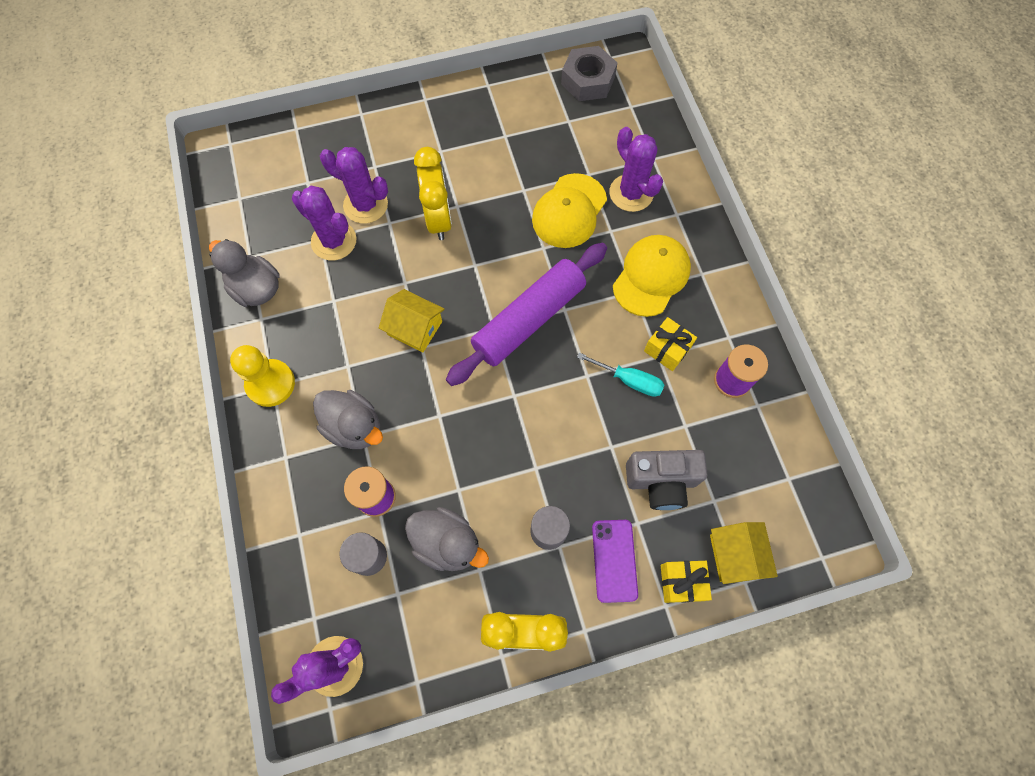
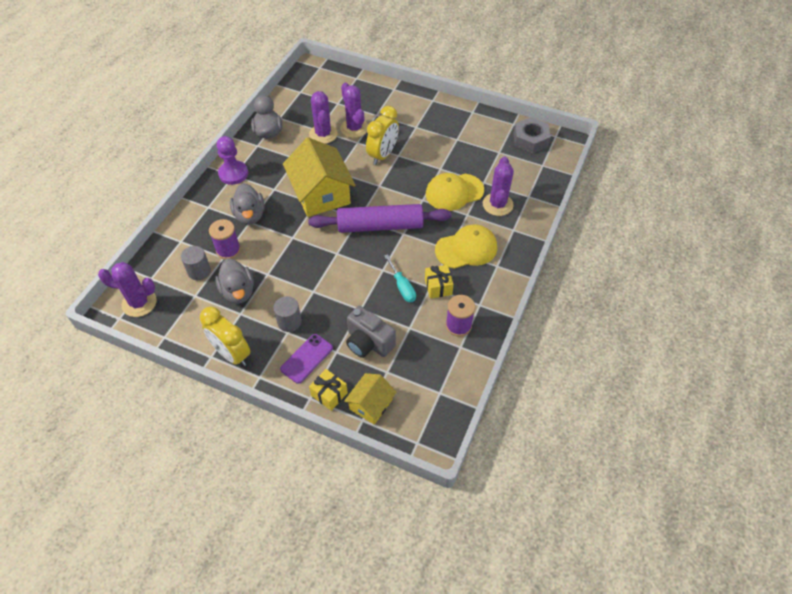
camera: 40 degrees right, 15 degrees down
(270, 383) = (233, 173): yellow pawn -> purple pawn
(415, 328) = (321, 193): yellow house -> yellow house, size x1.84

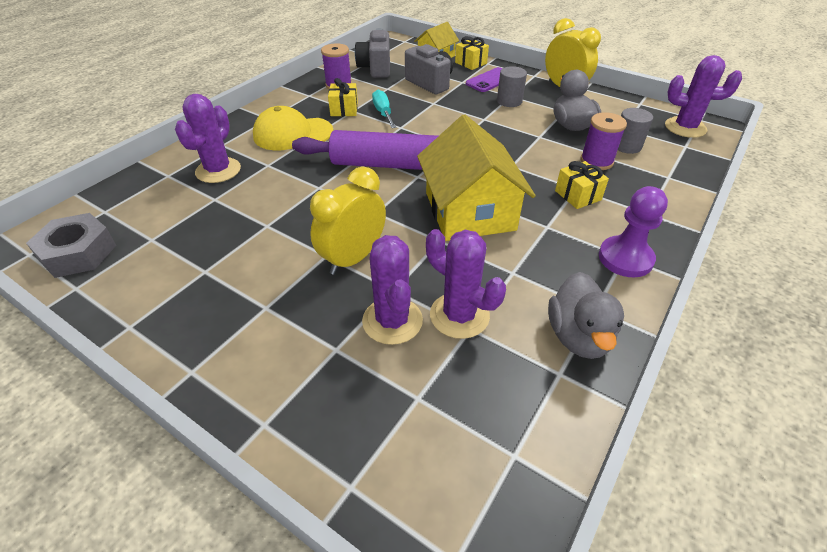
camera: 170 degrees left, 10 degrees down
(250, 215) = (578, 195): grey duck -> yellow gift
(323, 134) = (459, 315): purple cactus -> purple cactus turned 45 degrees counterclockwise
(432, 365) = (375, 68): none -> grey camera
(454, 192) = (267, 191): yellow cap -> none

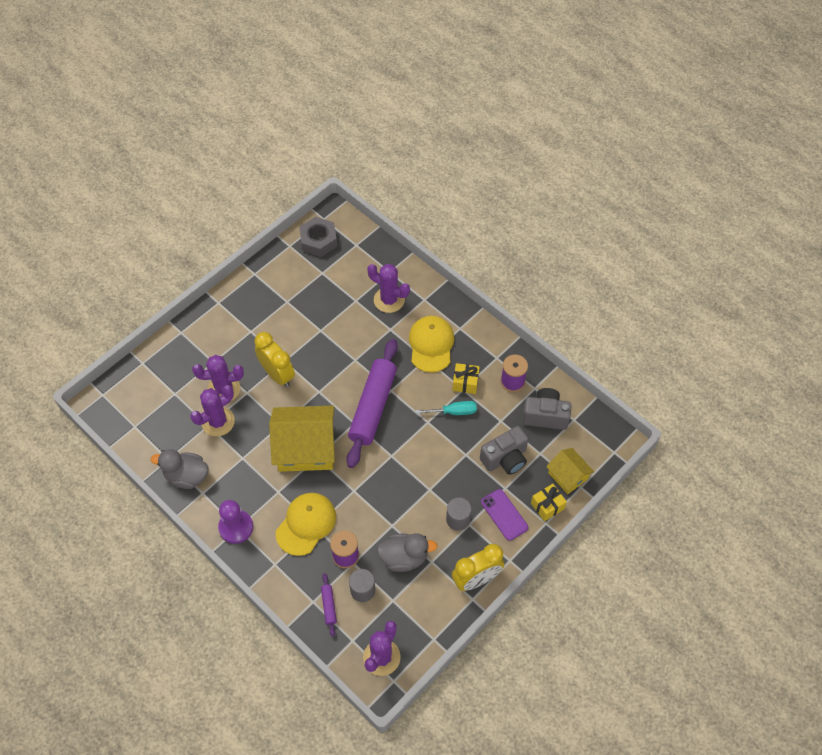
camera: 100 degrees right, 15 degrees up
(578, 195) = (306, 524): yellow gift -> yellow cap
(663, 165) = (329, 606): none -> purple rolling pin

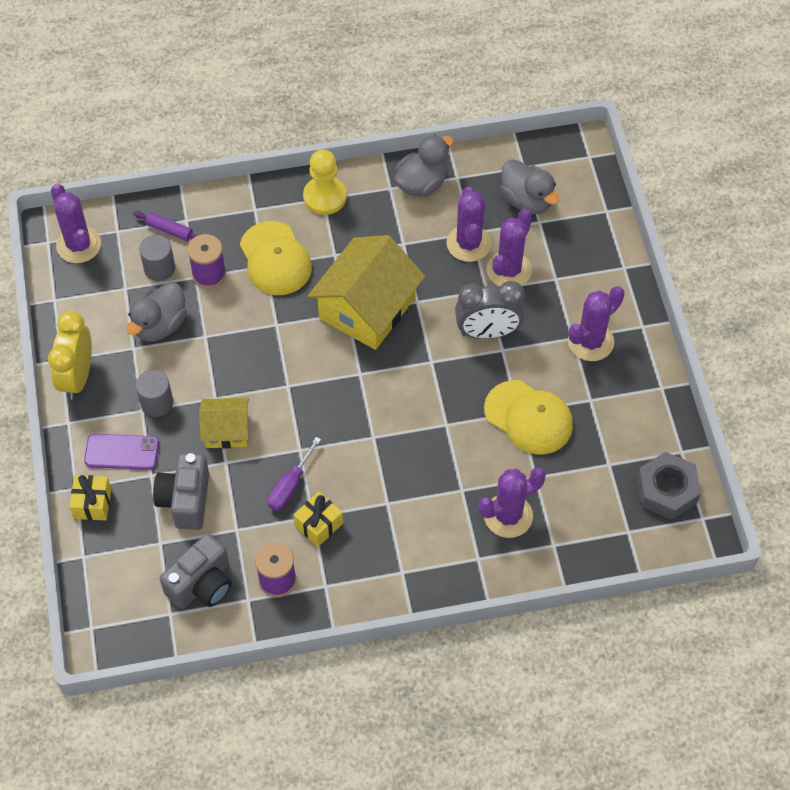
camera: 125 degrees right, 0 degrees up
(162, 409) = (527, 200): none -> grey duck
(236, 527) = (325, 197): purple pawn -> yellow pawn
(247, 321) = (590, 342): none -> purple cactus
(277, 374) = (488, 332): yellow clock -> grey clock
(373, 407) = (366, 404): purple rolling pin -> none
(431, 345) = (403, 522): yellow cap -> yellow cap (528, 418)
(454, 412) = (290, 486): turquoise screwdriver -> purple screwdriver
(568, 476) = (108, 552): yellow house -> yellow house (227, 430)

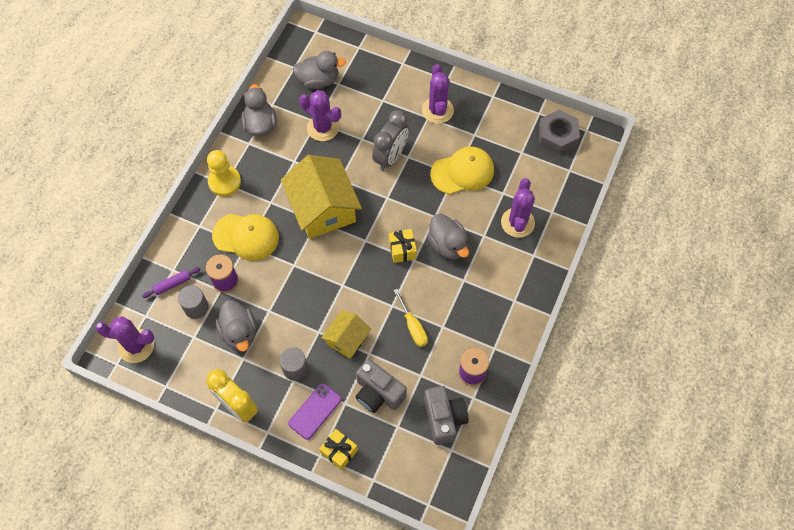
camera: 55 degrees left, 5 degrees up
(290, 486) = (413, 326): purple screwdriver -> yellow screwdriver
(319, 525) = (451, 326): yellow gift -> yellow gift (402, 250)
(420, 460) = (448, 245): none -> grey duck
(509, 270) = (358, 119): purple cactus -> none

